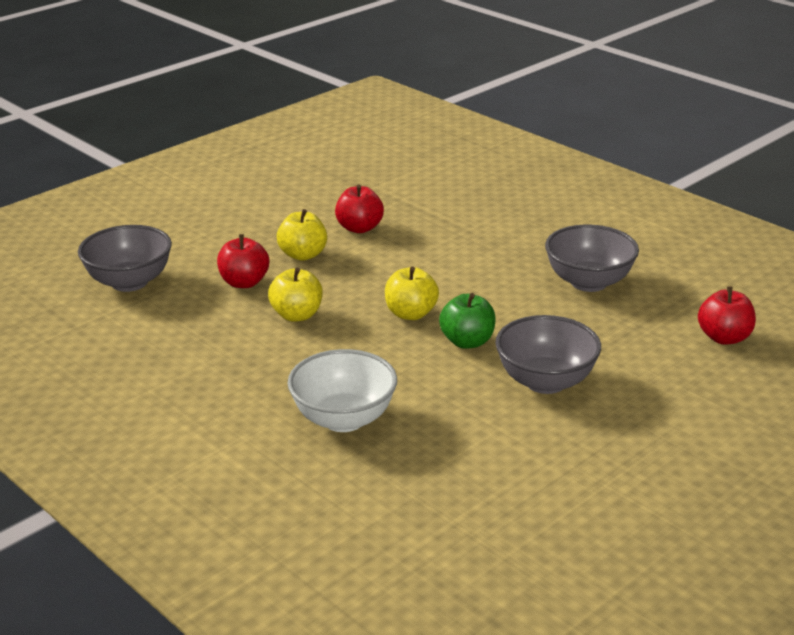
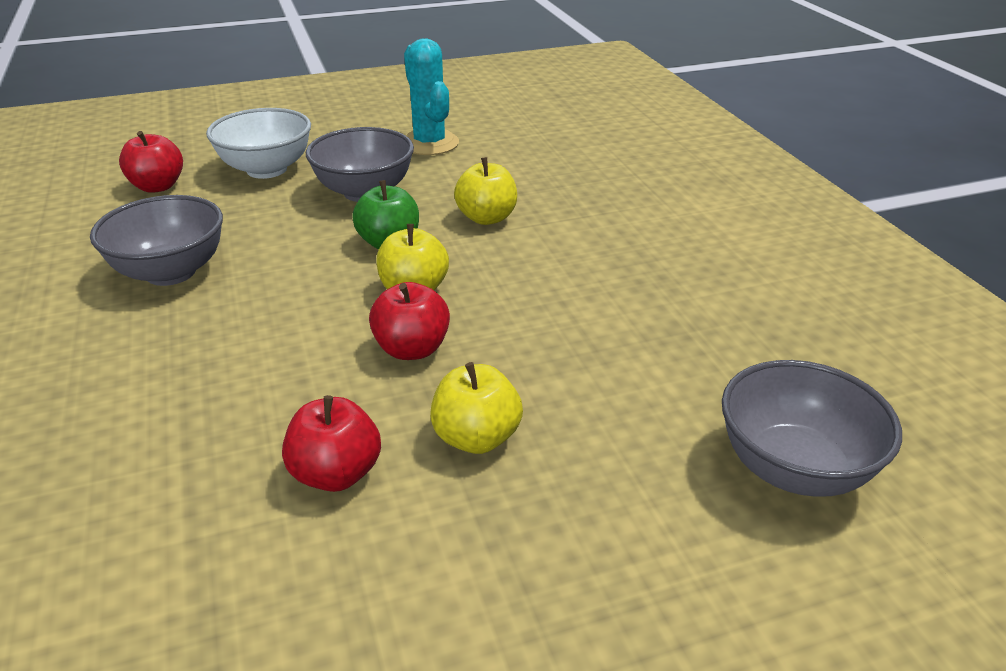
camera: 155 degrees left, 5 degrees up
(244, 282) = (599, 406): red apple -> red apple (412, 349)
(297, 315) = (553, 327): yellow apple -> yellow apple (486, 218)
(344, 419) = (573, 207): white bowl -> white bowl (267, 169)
(559, 463) = (429, 143): none -> turquoise cactus

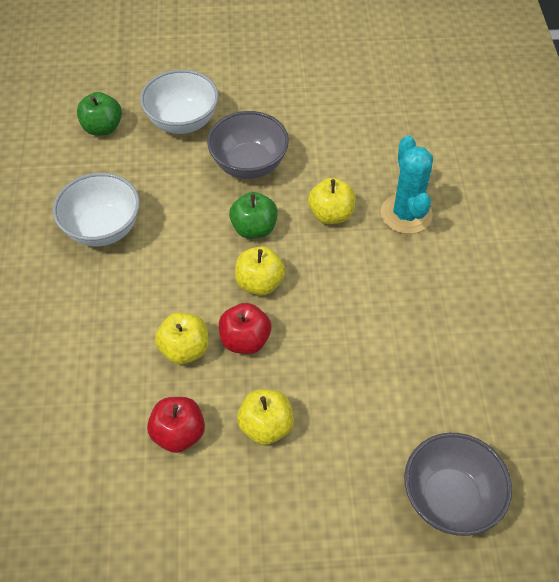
camera: 15 degrees right, 20 degrees up
(158, 186) = (102, 128): red apple -> green apple
(170, 272) = (103, 229): grey bowl -> white bowl
(321, 373) = (184, 349): none -> yellow apple
(429, 143) = (312, 110): turquoise cactus -> turquoise cactus (406, 214)

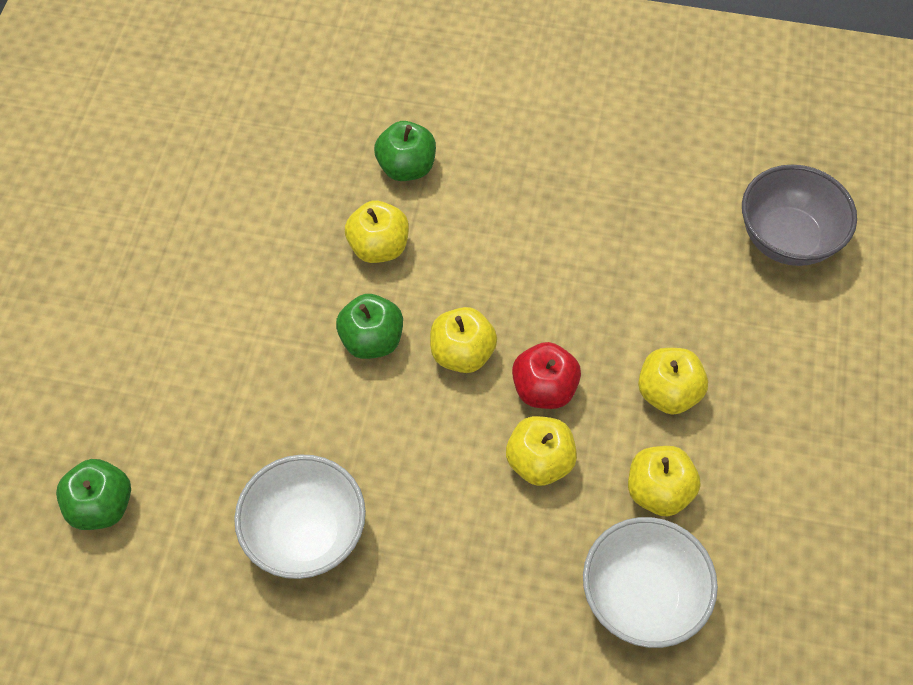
camera: 75 degrees left, 5 degrees up
(178, 433) = (658, 491): red apple -> yellow apple
(182, 121) = (137, 390): white bowl -> white bowl (642, 597)
(249, 164) = (257, 322): grey bowl -> none
(406, 214) = (406, 167): turquoise cactus -> green apple

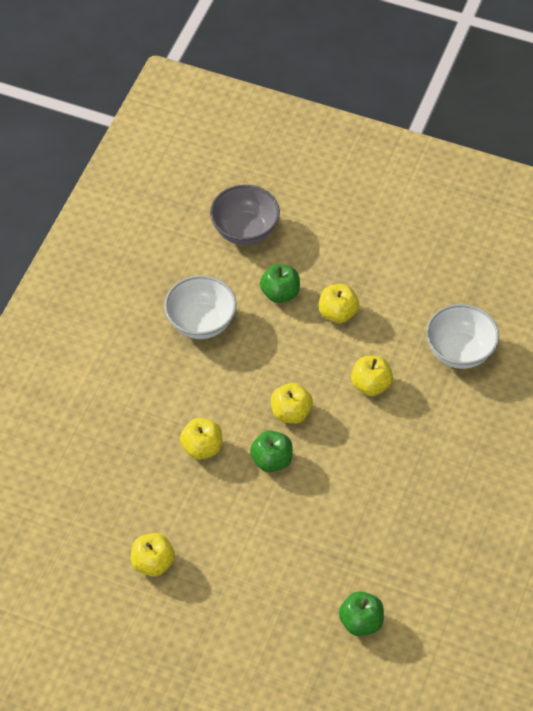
camera: 80 degrees left, 5 degrees down
(306, 534) = (397, 511): white bowl -> white bowl (201, 323)
(406, 167) = (141, 423): green apple -> green apple (280, 293)
(544, 389) = (323, 374): red apple -> none
(658, 491) = (398, 331): yellow apple -> yellow apple (153, 563)

